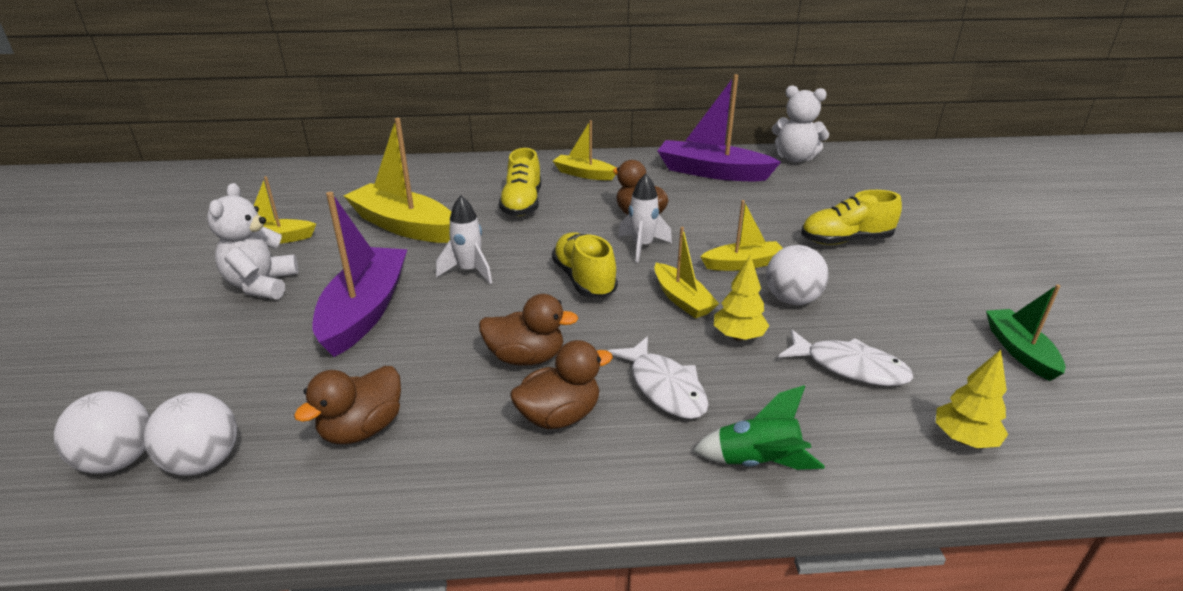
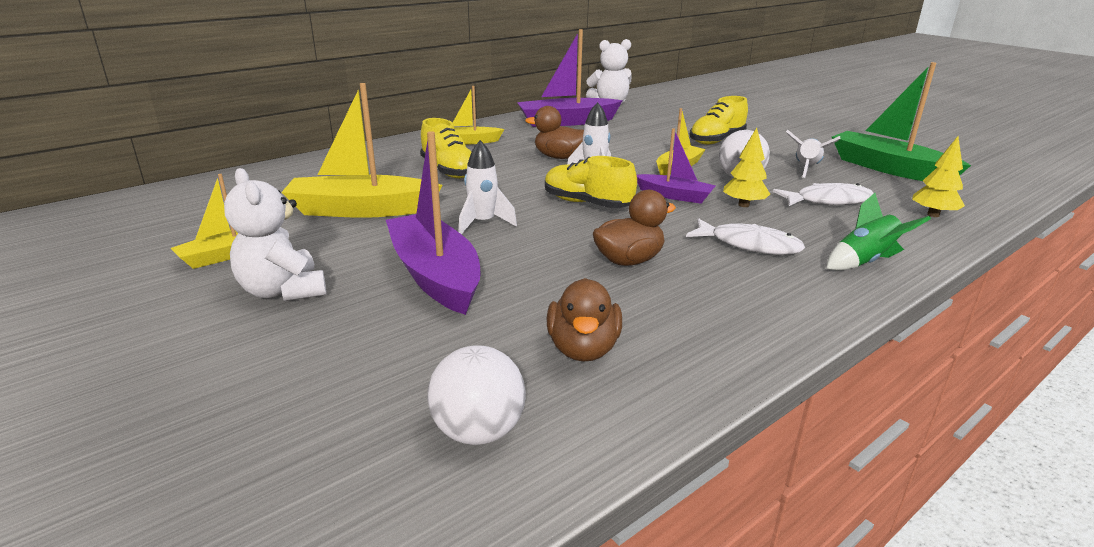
camera: 35 degrees left, 5 degrees down
(119, 460) = (380, 472): white ball -> none
(559, 416) = (713, 284): brown duck -> none
(682, 299) = (674, 196): yellow boat -> purple boat
(896, 314) = (806, 169): none -> white rocket
(1019, 351) = (889, 169): green boat -> green boat, size x1.75

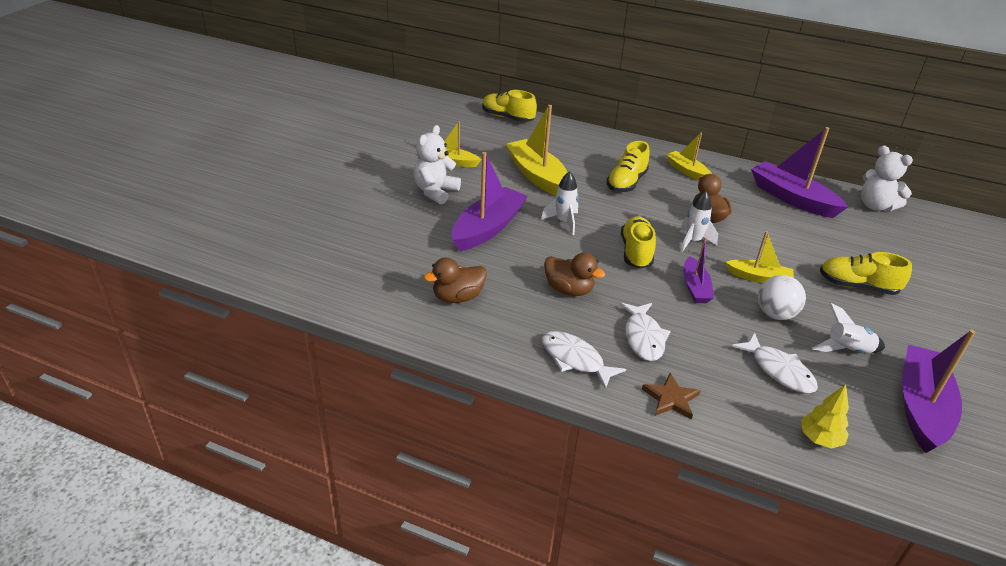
camera: 60 degrees right, 10 degrees up
(193, 189) = (507, 118): none -> yellow shoe
(478, 431) = (374, 285): white ball -> none
(744, 205) = (716, 324): yellow tree -> none
(776, 297) = (575, 359): none -> white fish
(865, 262) = (671, 399): green rocket -> brown star
(889, 169) = (921, 407): green boat -> purple boat

